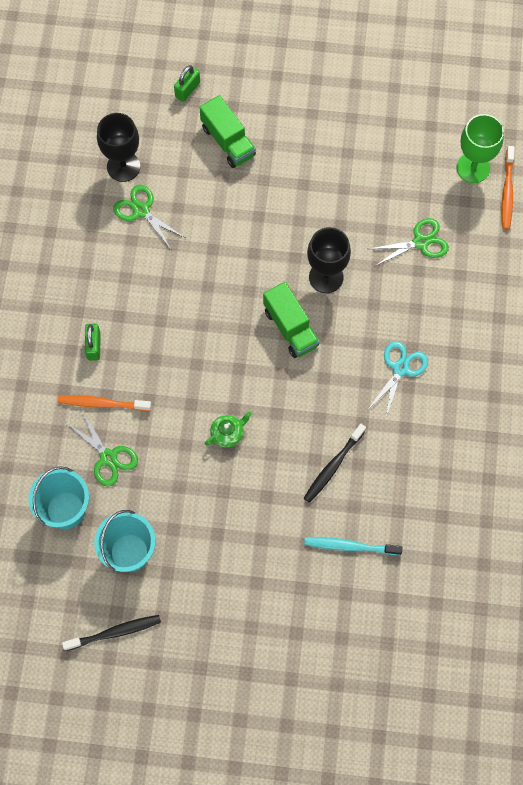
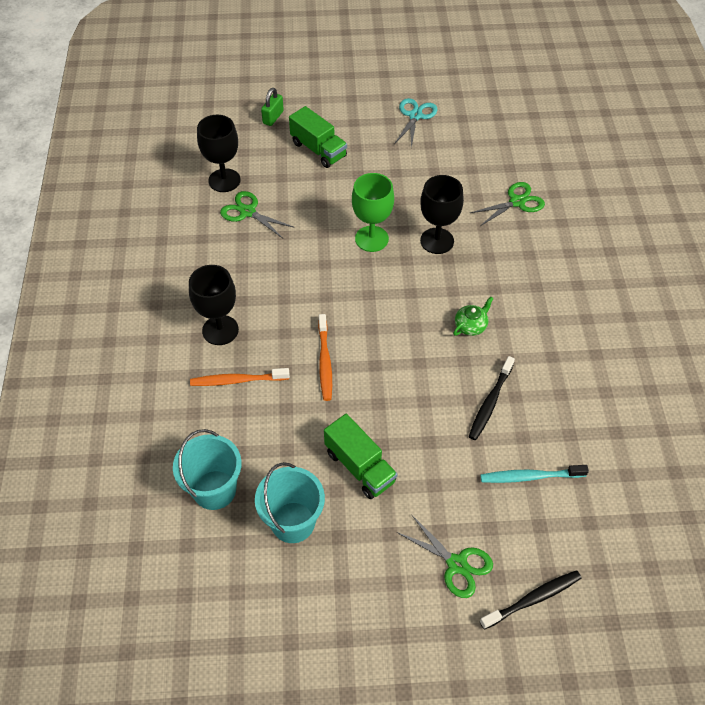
camera: 10 degrees left, 15 degrees down
(94, 346) = (220, 330): green padlock -> black goblet
(108, 457) = (252, 430): green scissors -> green scissors (456, 564)
(115, 632) = (292, 612): black toothbrush -> black toothbrush (533, 599)
(228, 433) = (374, 388): green teapot -> green teapot (471, 326)
(290, 328) = (414, 287): green truck -> green truck (360, 466)
(400, 369) = (531, 306): turquoise scissors -> turquoise scissors (415, 116)
(473, 168) = (545, 141): green goblet -> green goblet (371, 239)
(507, 192) = (582, 155): orange toothbrush -> orange toothbrush (324, 362)

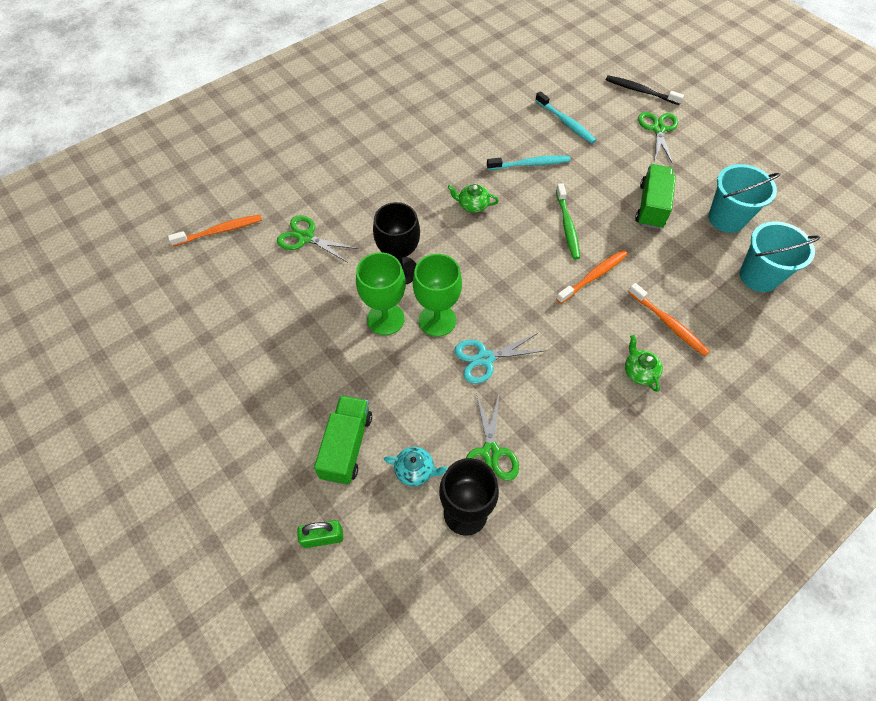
camera: 125 degrees left, 5 degrees up
(220, 330) = (639, 371): black goblet -> green teapot
(272, 172) = (415, 470): none -> turquoise teapot
(392, 380) = (567, 226): none -> green toothbrush
(398, 211) = (385, 319): none -> green goblet
(415, 116) = (227, 383): turquoise scissors -> turquoise scissors (485, 358)
(490, 402) = (530, 164): black toothbrush -> turquoise toothbrush
(562, 158) = (220, 231): none -> orange toothbrush

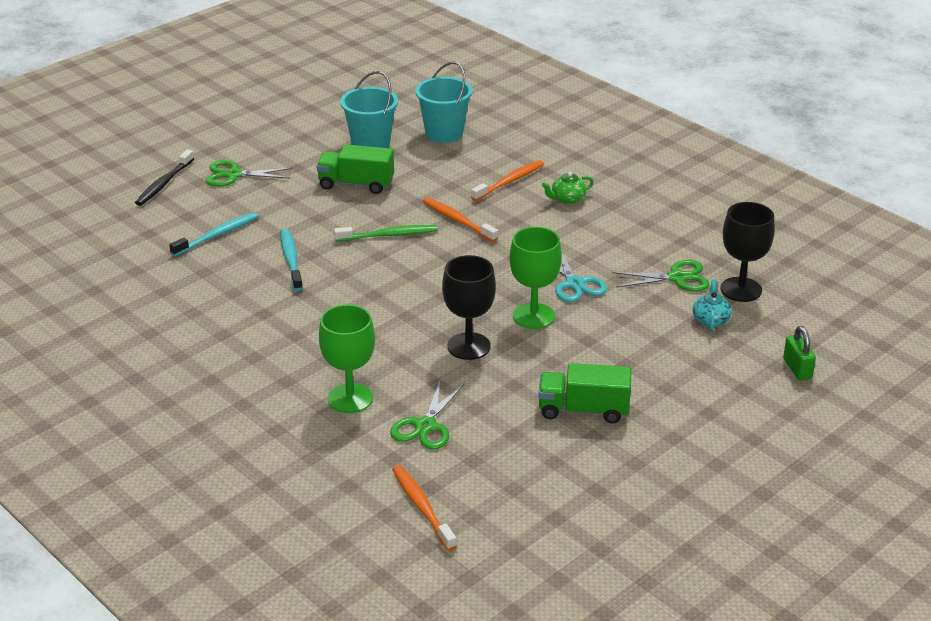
camera: 95 degrees left, 25 degrees down
(347, 446) = (700, 364): green truck -> green truck (583, 410)
(385, 319) = (539, 351): green goblet -> green goblet (350, 398)
(472, 205) = (361, 299): green teapot -> none

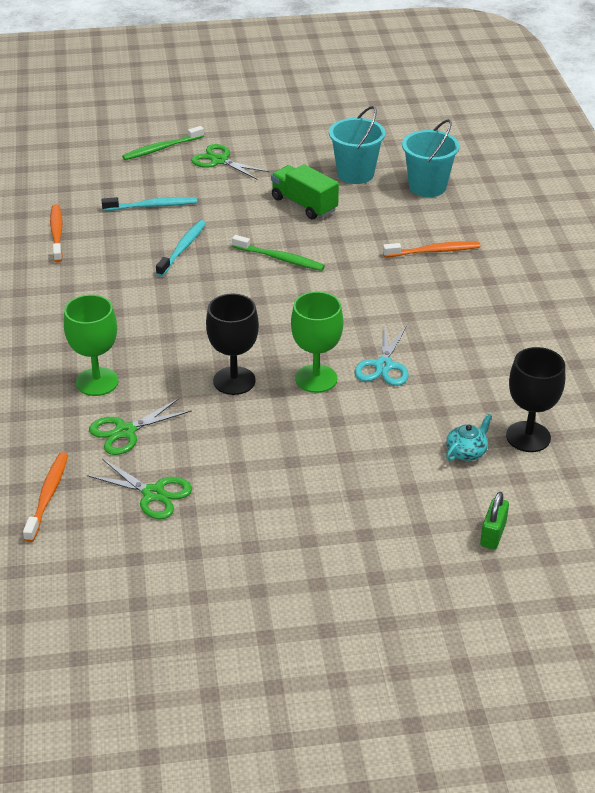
camera: 35 degrees right, 5 degrees up
(164, 183) = (161, 148): black toothbrush -> green toothbrush
(457, 220) = (350, 268): orange toothbrush -> orange toothbrush (57, 233)
(567, 199) = (467, 287): green teapot -> none
(583, 410) = (262, 479): green truck -> none
(677, 278) = (481, 400): green scissors -> green scissors (153, 494)

